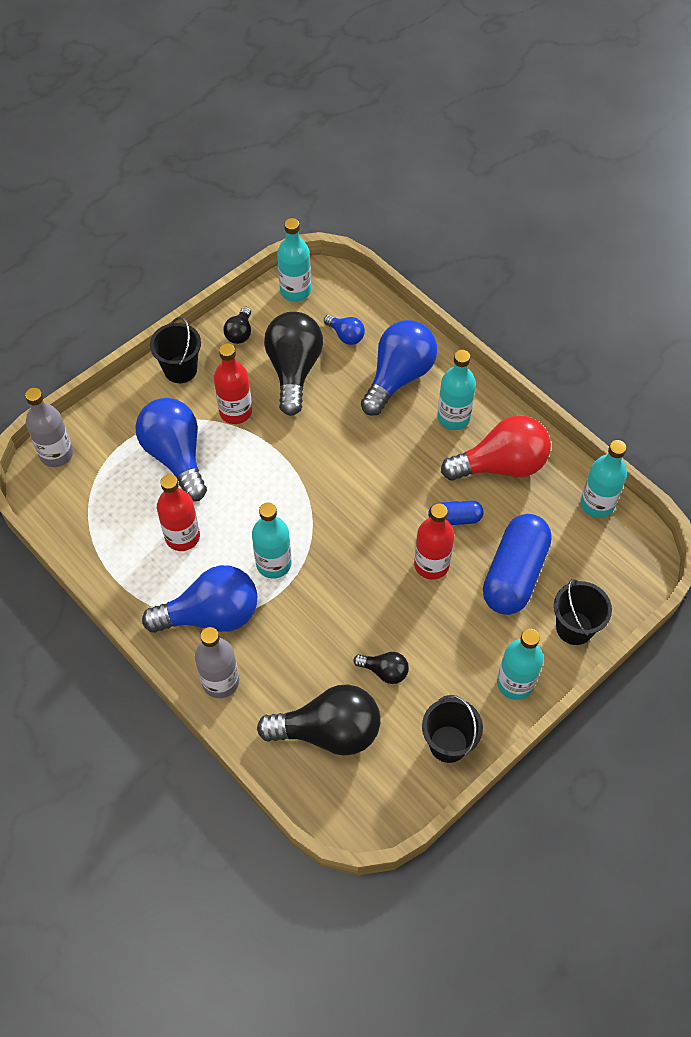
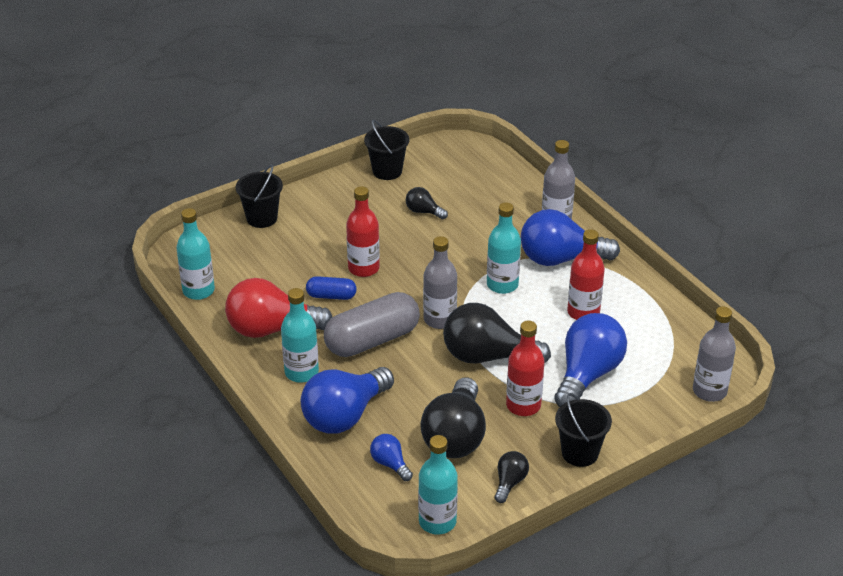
camera: 170 degrees left, 20 degrees down
(176, 456) = (587, 374): blue light bulb -> blue light bulb turned 135 degrees counterclockwise
(328, 731) = (475, 186): black light bulb -> black light bulb (487, 356)
(333, 504) = (439, 319): none -> grey bottle
(396, 466) = (372, 340): none -> grey capsule
(514, 574) = (295, 254): blue capsule -> none
(515, 683) = (323, 194): turquoise bottle -> none

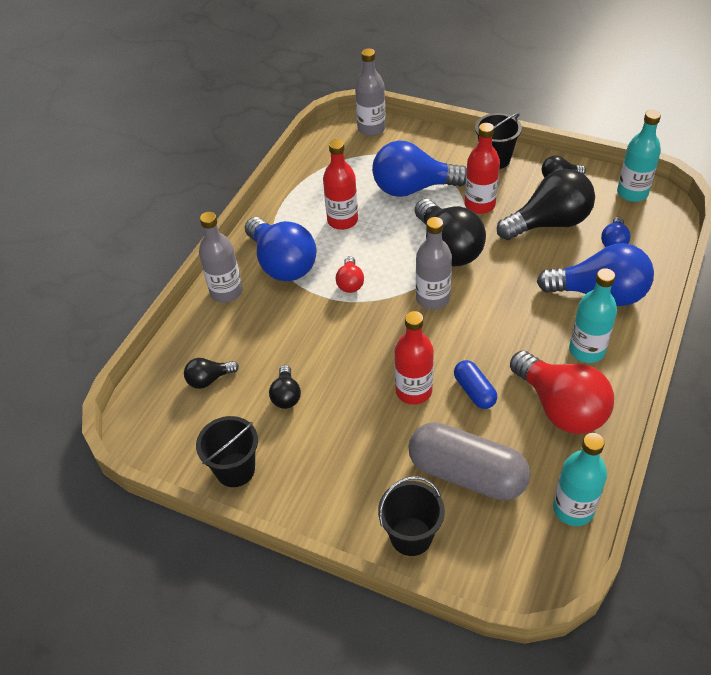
camera: 120 degrees left, 10 degrees up
(372, 340) = (501, 327): grey capsule -> grey capsule (467, 474)
(474, 185) = (209, 379): none -> black light bulb
(502, 285) = (350, 283): turquoise bottle -> red light bulb

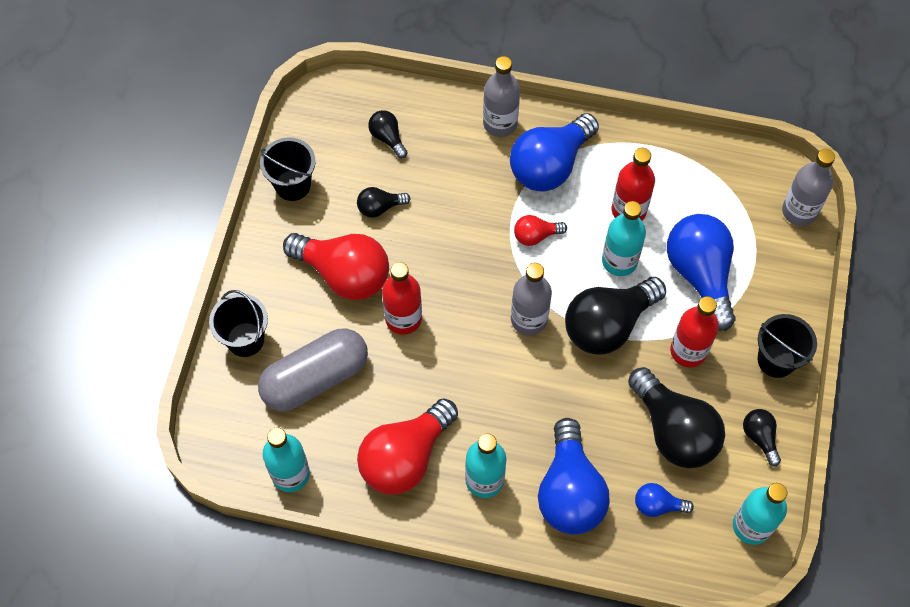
camera: 75 degrees right, 15 degrees up
(353, 435) = (344, 274): none -> red light bulb
(389, 233) = (619, 261): none -> turquoise bottle
(467, 474) = (315, 378): grey capsule -> grey capsule turned 45 degrees clockwise
(474, 391) = (412, 374): blue capsule -> none

